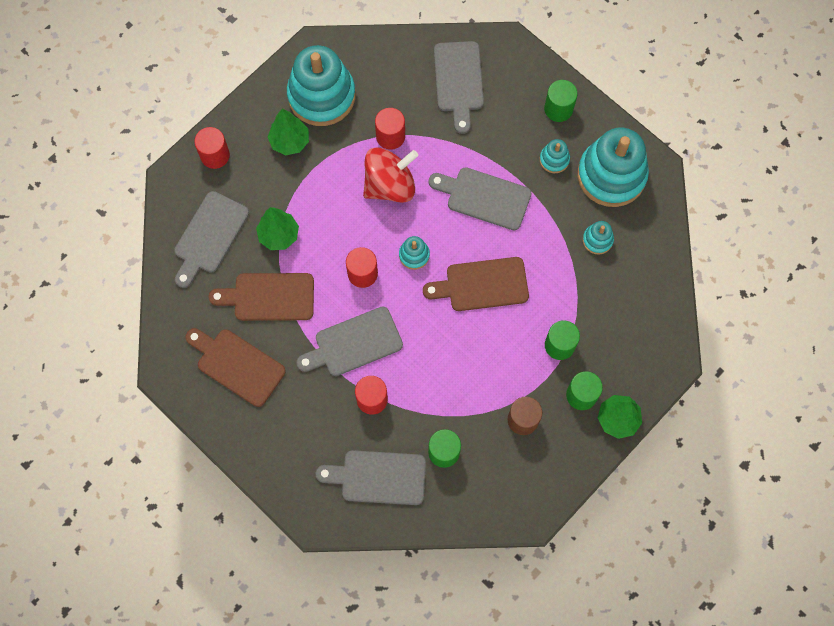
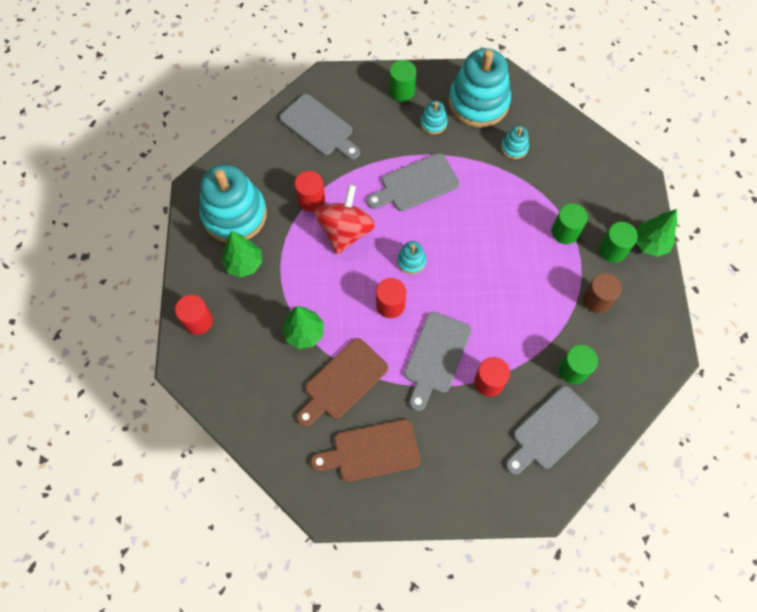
camera: 45 degrees left, 5 degrees down
(209, 236) = (254, 381): grey cutting board -> none
(482, 285) = (476, 240): brown cutting board -> none

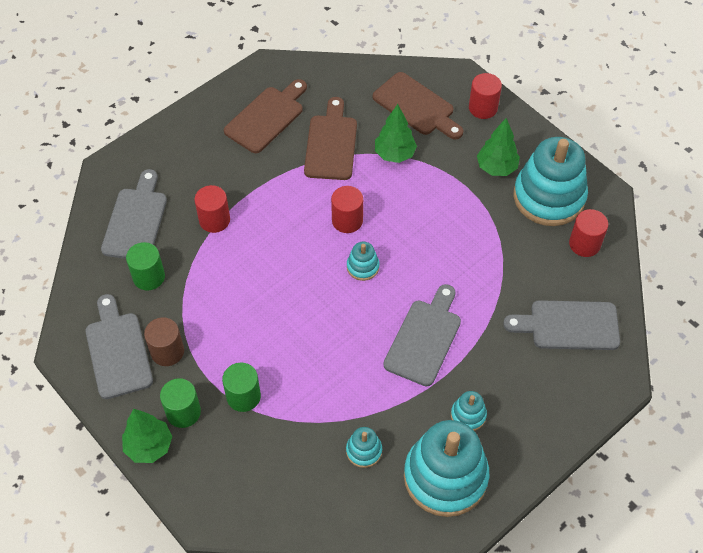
camera: 140 degrees right, 10 degrees down
(245, 363) = (416, 106): none -> brown cutting board
(311, 200) = (501, 255): red cylinder -> red cylinder (584, 244)
(345, 231) = (444, 251): red spinning top -> none
(402, 91) = (534, 427): green cylinder -> none
(436, 357) = (274, 209): grey cutting board -> grey cutting board (117, 351)

